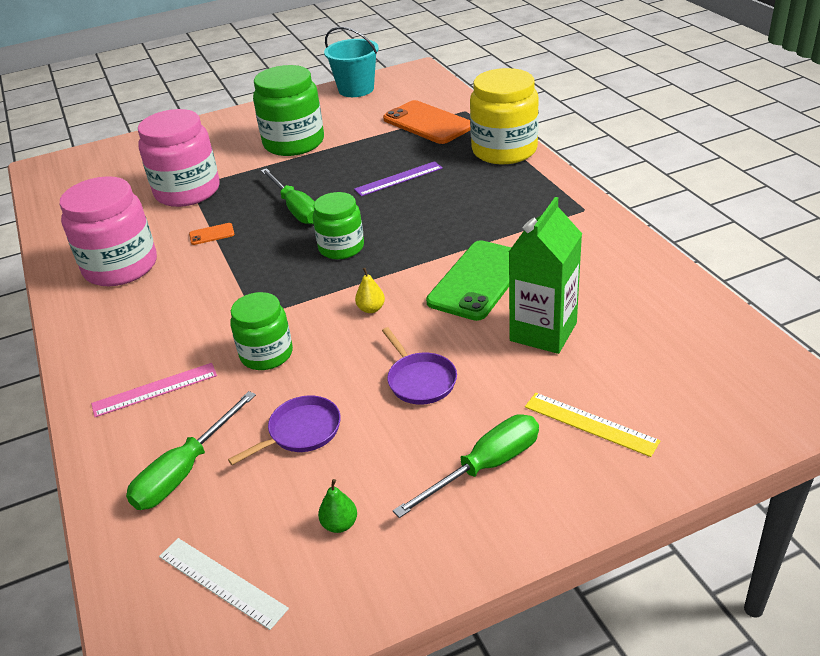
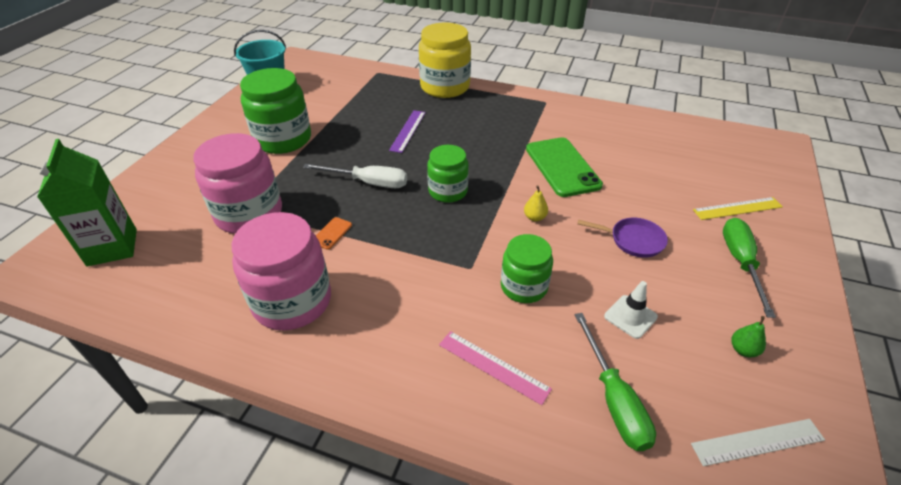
camera: 50 degrees left, 5 degrees up
(155, 390) = (493, 366): pink ruler -> pink ruler turned 75 degrees counterclockwise
(295, 209) = (368, 183): green screwdriver -> white screwdriver
(301, 431) = (630, 316): purple pan -> white traffic cone
(428, 123) = (365, 88): orange phone -> none
(543, 332) = (640, 176): green carton -> green carton (112, 247)

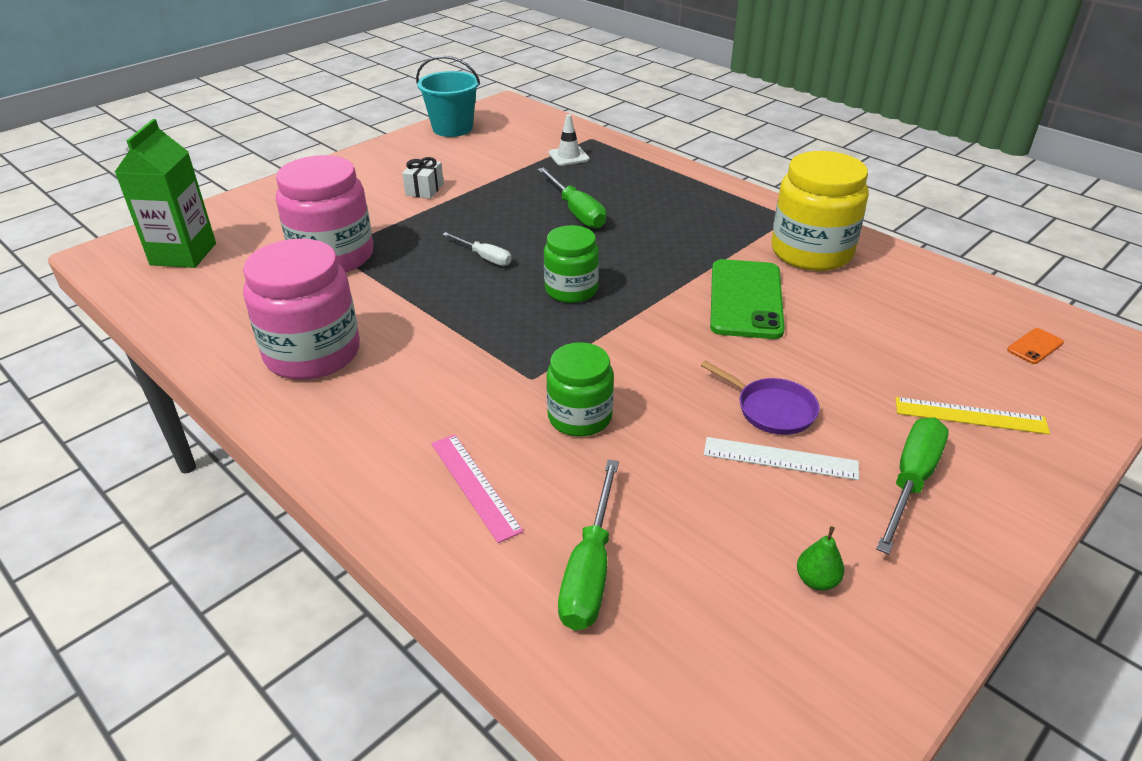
camera: 25 degrees right, 5 degrees down
(283, 139) = (424, 189): green jar -> white gift
(332, 233) = (403, 299): orange phone -> orange phone (1035, 346)
(368, 183) = (484, 257): white screwdriver -> white screwdriver, size x0.63
(408, 131) = (576, 212): purple ruler -> green screwdriver
(445, 87) = (664, 171): yellow jar -> yellow jar (811, 252)
(534, 217) = (658, 347): yellow pear -> none
(630, 316) = (690, 492): white traffic cone -> white traffic cone (568, 156)
(757, 442) = (741, 685): white ruler -> white ruler (780, 459)

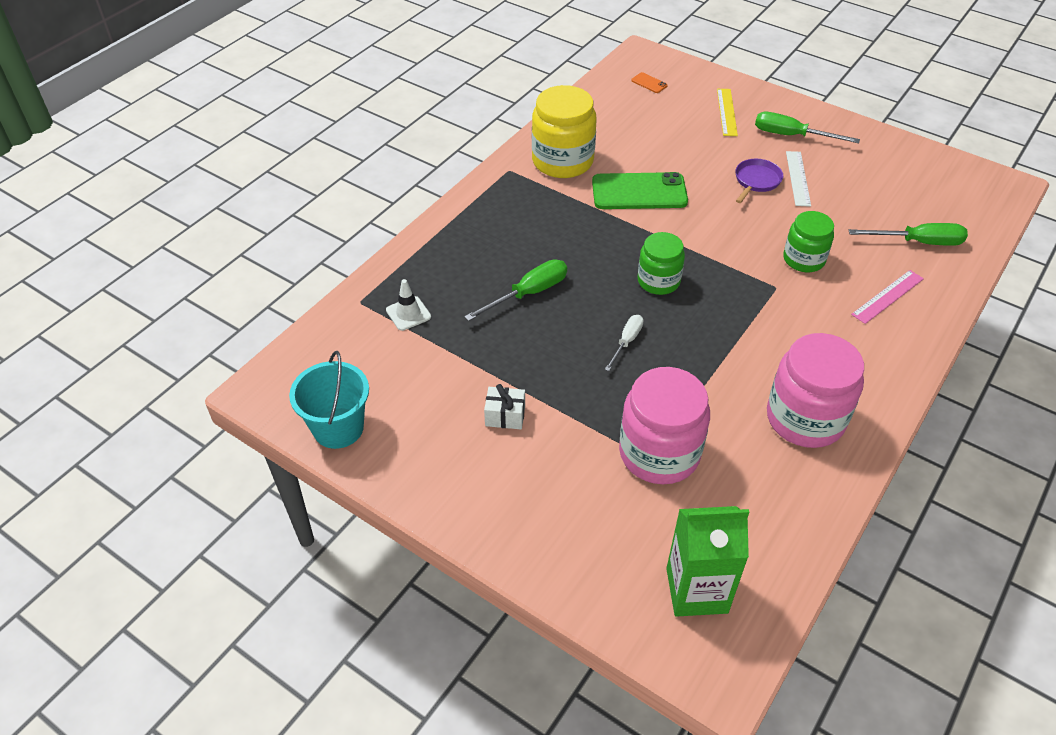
camera: 100 degrees left, 10 degrees up
(817, 580) = (877, 168): green pear -> none

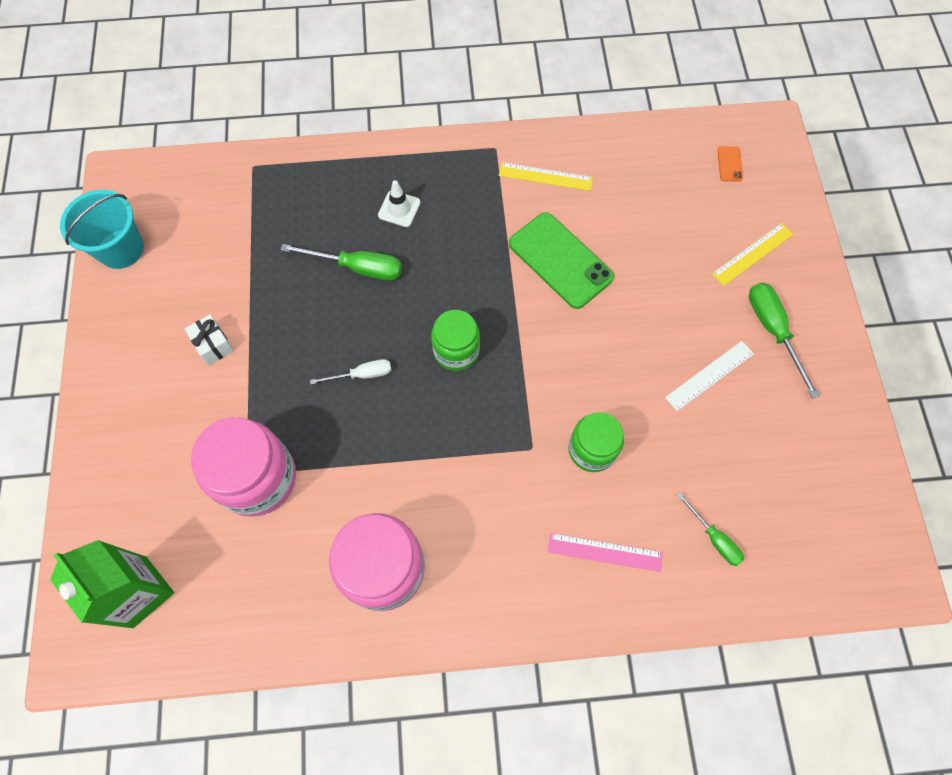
camera: 50 degrees right, 20 degrees up
(408, 313) = (266, 205): white traffic cone -> white traffic cone (399, 209)
(562, 161) = (545, 176): yellow jar -> yellow ruler
(756, 181) = (669, 343): purple pan -> none
(918, 242) = (714, 538): green screwdriver -> green screwdriver, size x0.63

